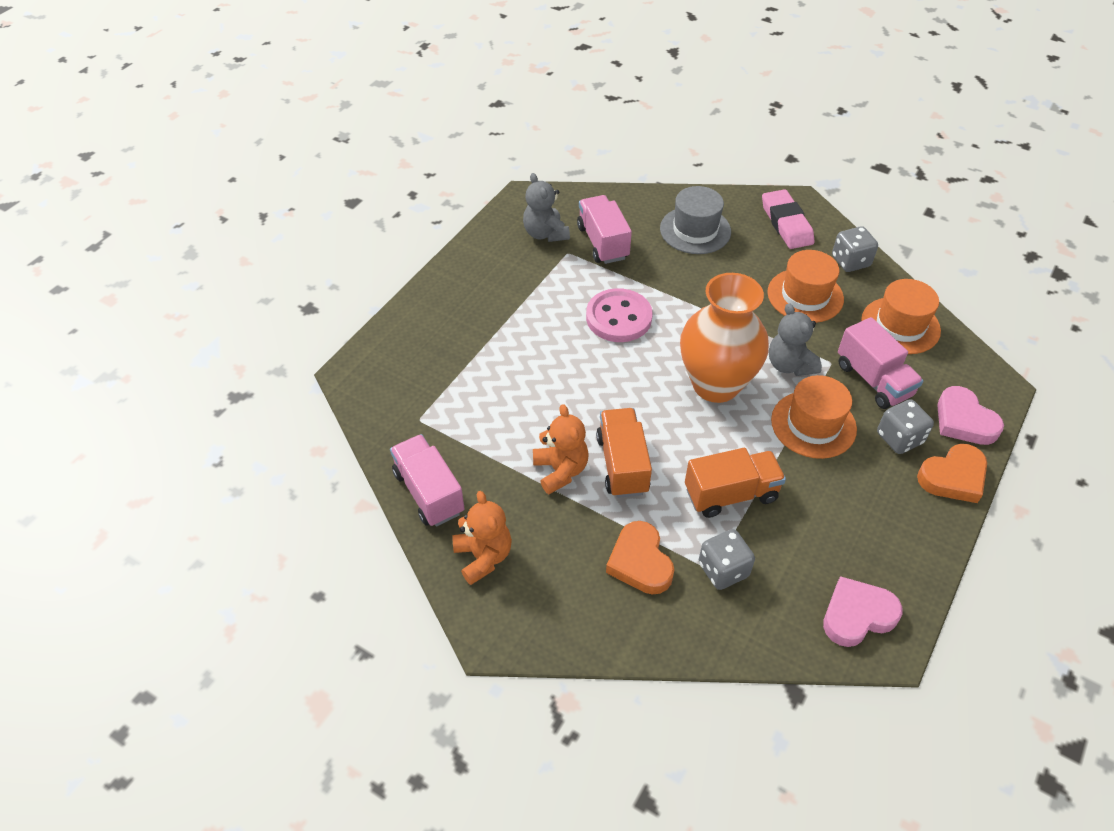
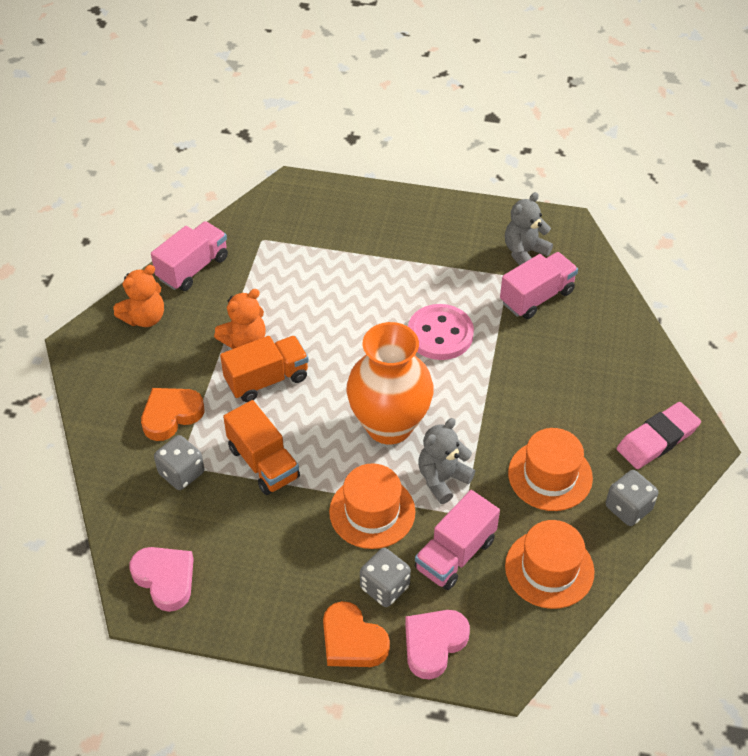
camera: 70 degrees right, 0 degrees up
(695, 230) = (598, 364): grey hat -> none

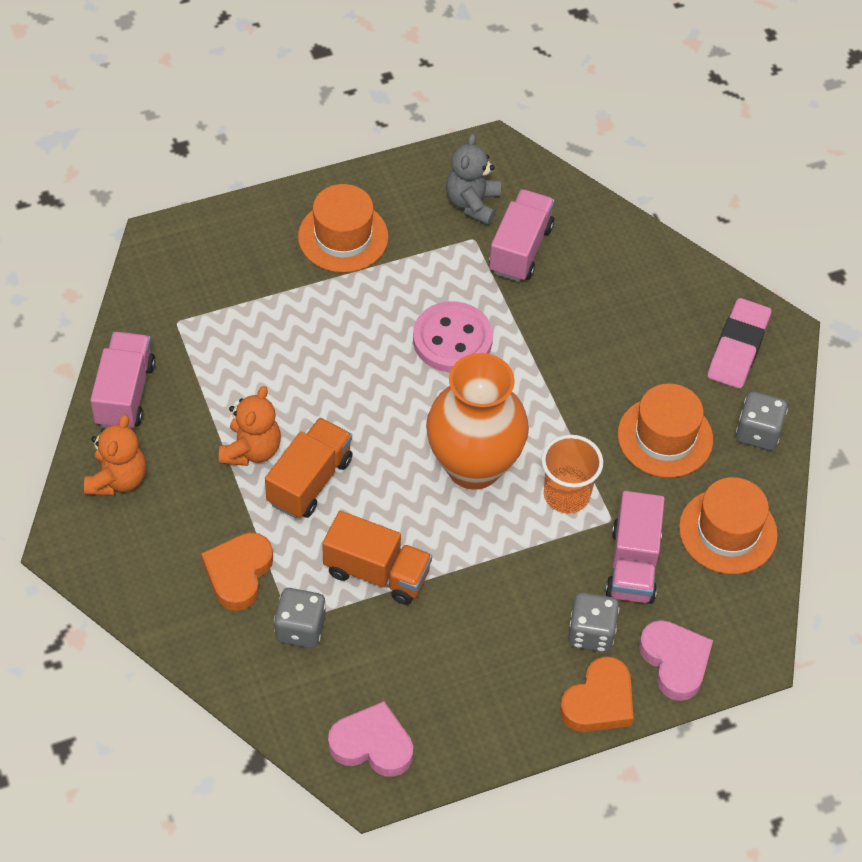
camera: 35 degrees left, 5 degrees up
(352, 641) = (599, 701): orange heart -> orange heart turned 60 degrees counterclockwise
(372, 511) = (523, 565): orange hat -> orange hat (343, 237)
(433, 644) = (675, 662): pink heart -> pink heart turned 150 degrees clockwise
(442, 479) = (566, 495): grey teddy bear -> orange cup

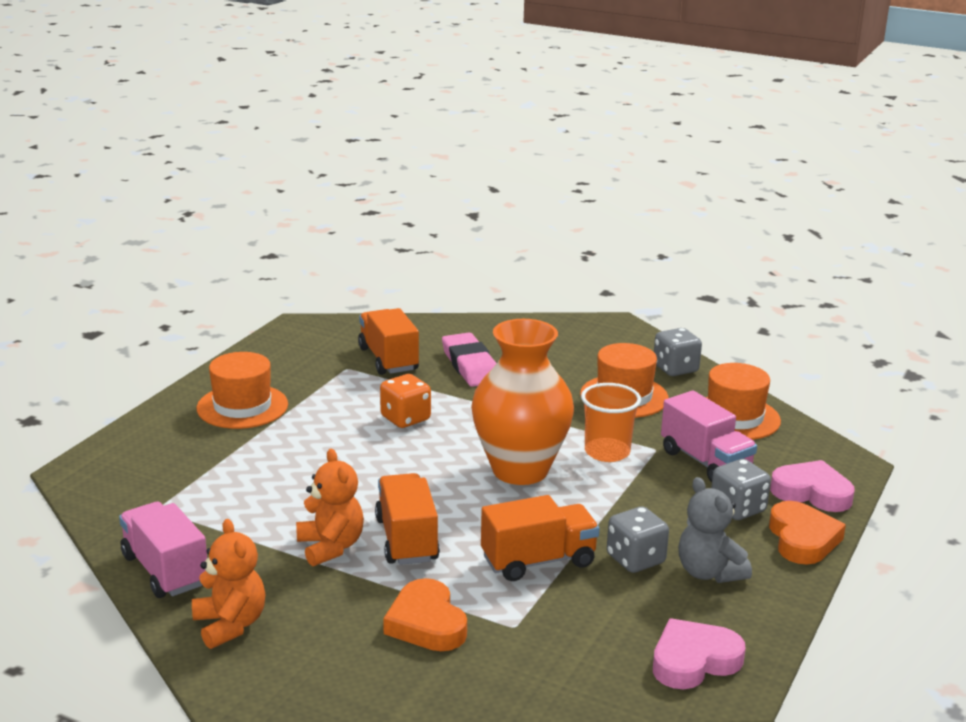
camera: 40 degrees left, 30 degrees down
(300, 628) = (529, 626): grey dice -> grey dice (635, 559)
(452, 339) = (405, 418): pink button -> orange dice
(472, 203) = (321, 353): grey teddy bear -> grey teddy bear (709, 572)
(520, 249) = (388, 359): pink truck -> orange truck
(738, 347) = (601, 341): pink eraser -> pink eraser (470, 365)

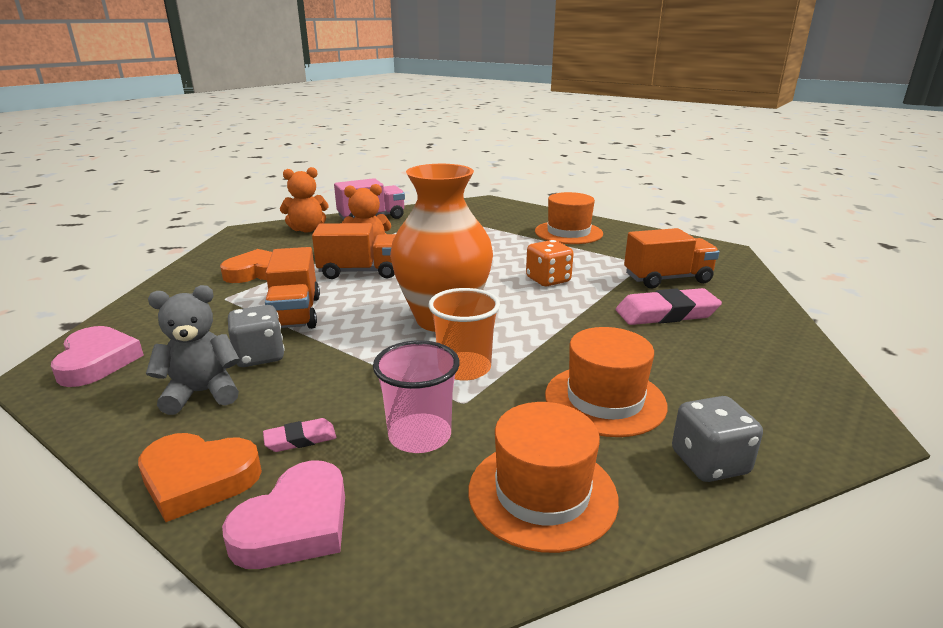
camera: 100 degrees right, 0 degrees up
(705, 462) = (420, 436): pink truck -> pink cup
(737, 508) = (300, 439): grey dice -> pink eraser

